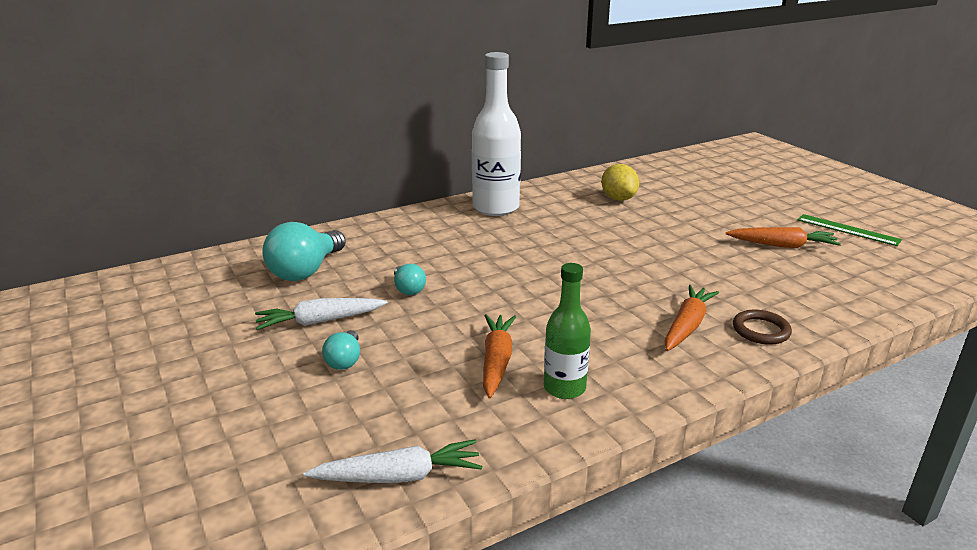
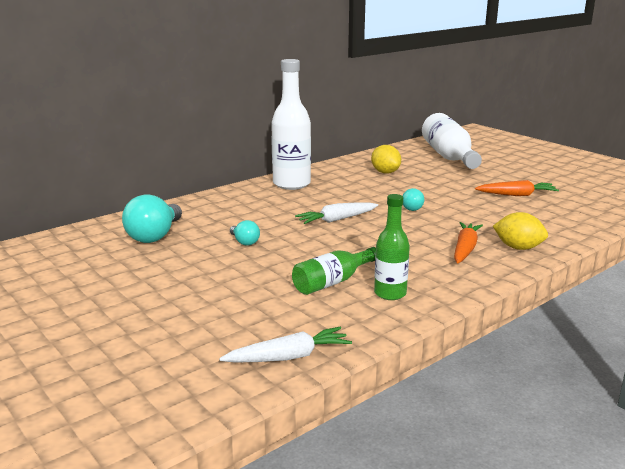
camera: 10 degrees left, 5 degrees down
(320, 321) = (183, 268): white carrot -> white carrot (337, 220)
(345, 360) = (214, 291): turquoise light bulb -> turquoise light bulb (411, 208)
(496, 361) = (333, 282): orange carrot -> green bottle
(708, 180) = (449, 157): none -> white bottle
(761, 330) = (518, 248): brown ring -> yellow lemon
(848, 230) = (560, 182): green ruler -> none

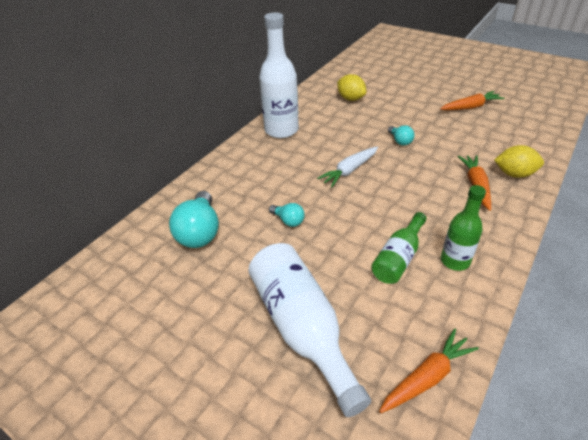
camera: 15 degrees left, 20 degrees up
(288, 357) = (426, 377): white carrot -> orange carrot
(449, 157) = (389, 69): white bottle -> white bottle (302, 328)

